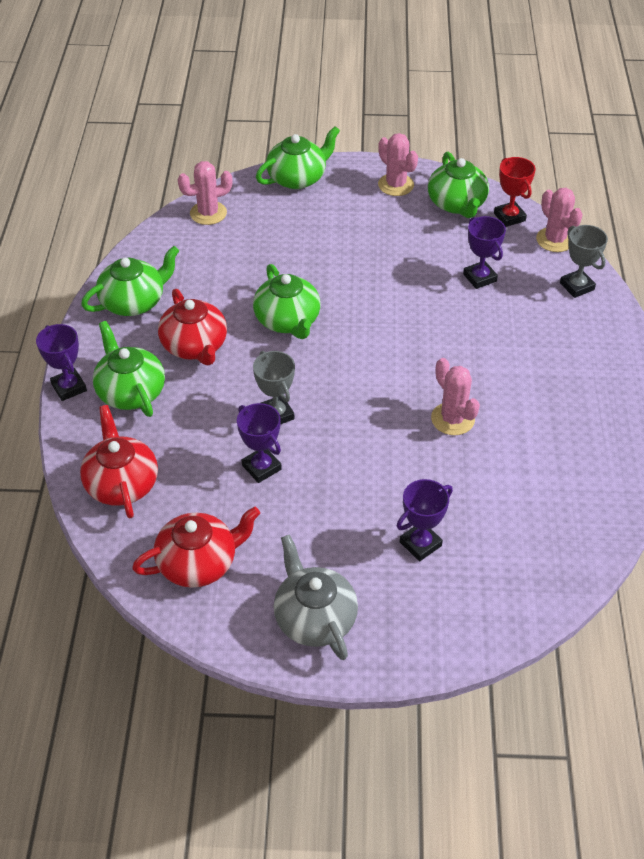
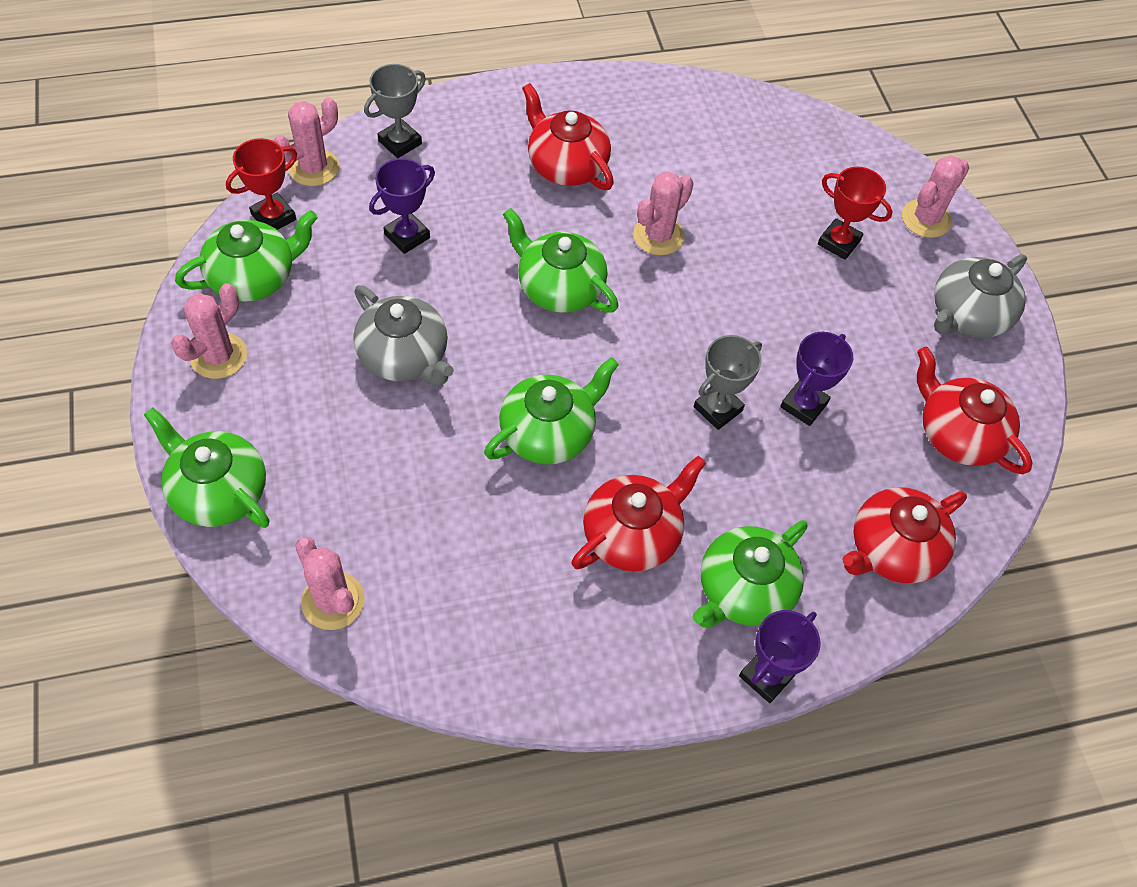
camera: 110 degrees left, 10 degrees up
(134, 302) = (568, 646): green teapot -> green teapot (559, 287)
(372, 262) = (404, 356): none -> grey teapot
(420, 544) = (839, 242): purple trophy -> red trophy
(435, 626) = (926, 219): none -> pink cactus
(540, 377) = (566, 165): none -> red teapot

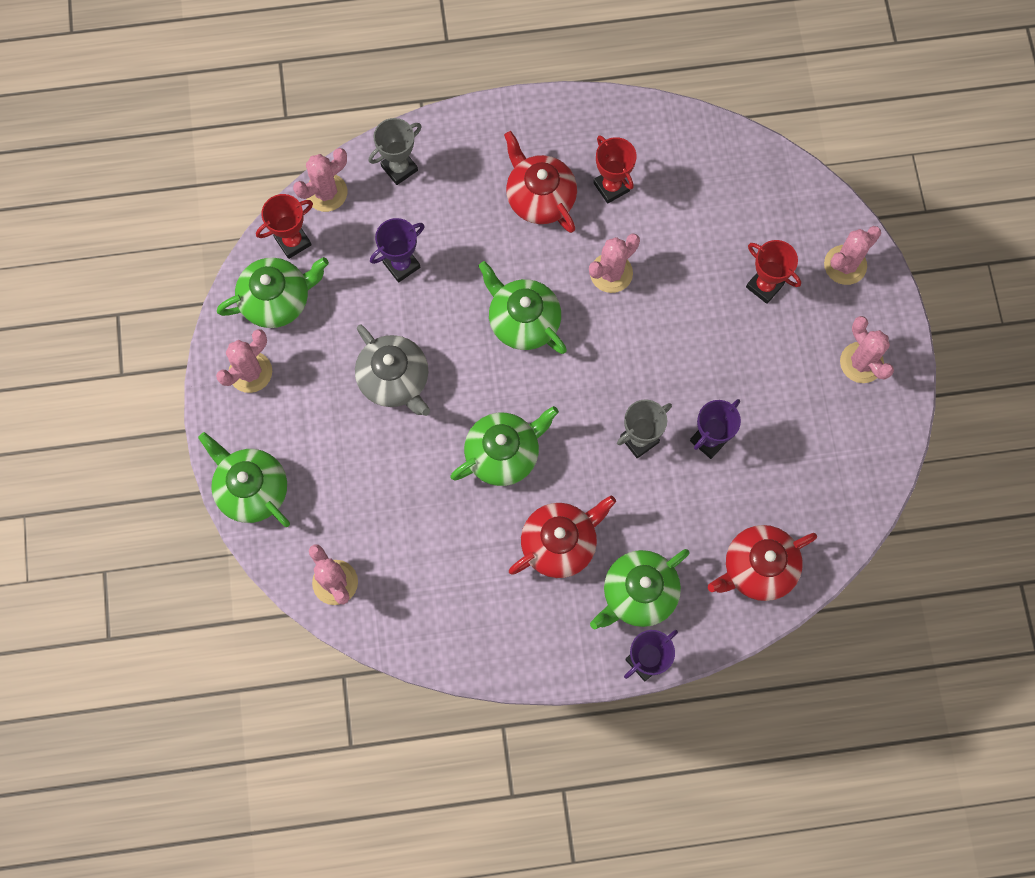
camera: 10 degrees right, 15 degrees up
(647, 153) = (611, 187): none -> red trophy
(958, 434) = (830, 472): red teapot -> none
(967, 315) = (861, 362): grey teapot -> pink cactus

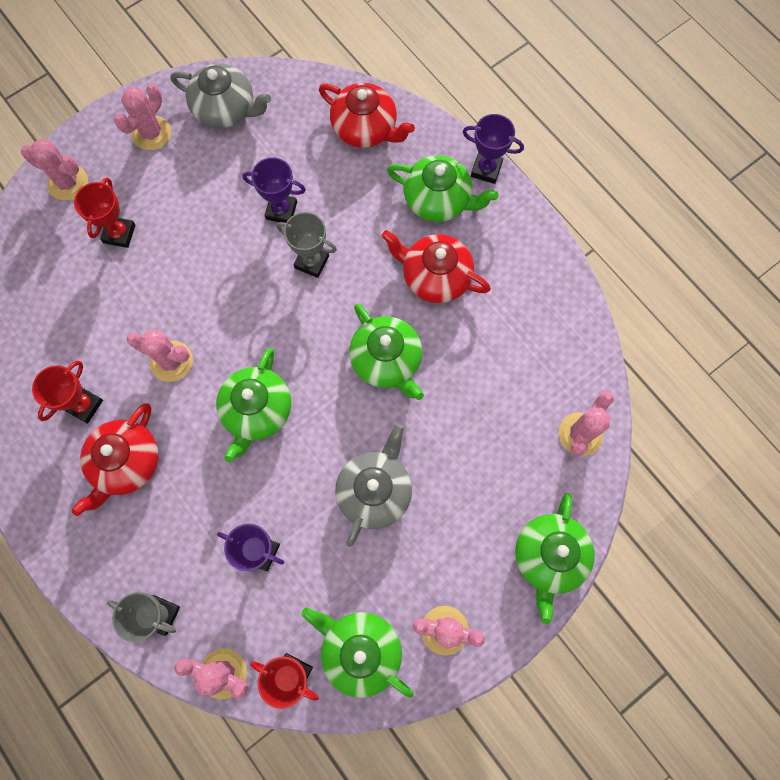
camera: 120 degrees left, 0 degrees up
(503, 453) = (387, 360): green teapot -> green teapot turned 150 degrees counterclockwise
(852, 444) = (226, 109): none -> grey teapot

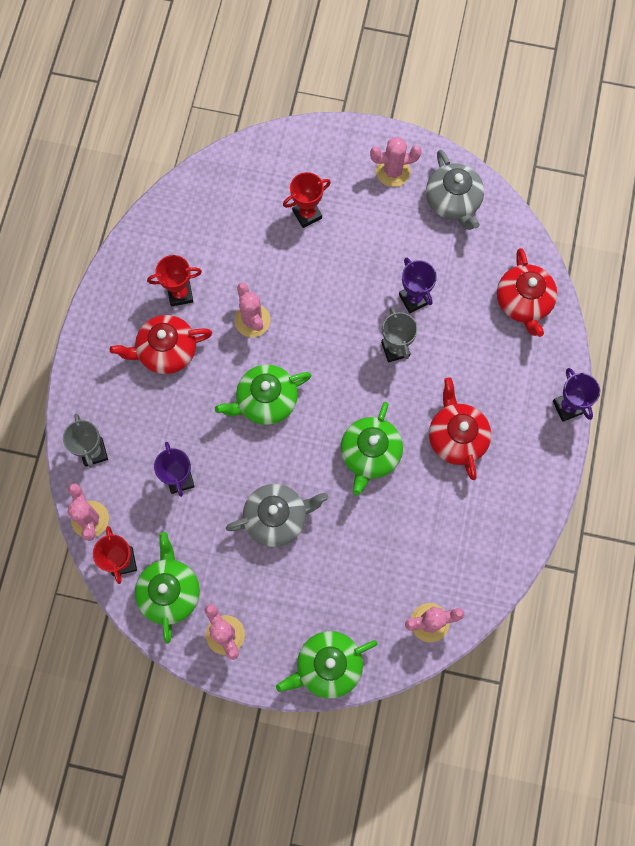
camera: 50 degrees right, 0 degrees up
(68, 183) = (313, 153): pink cactus -> none
(438, 200) = (515, 394): green teapot -> none

